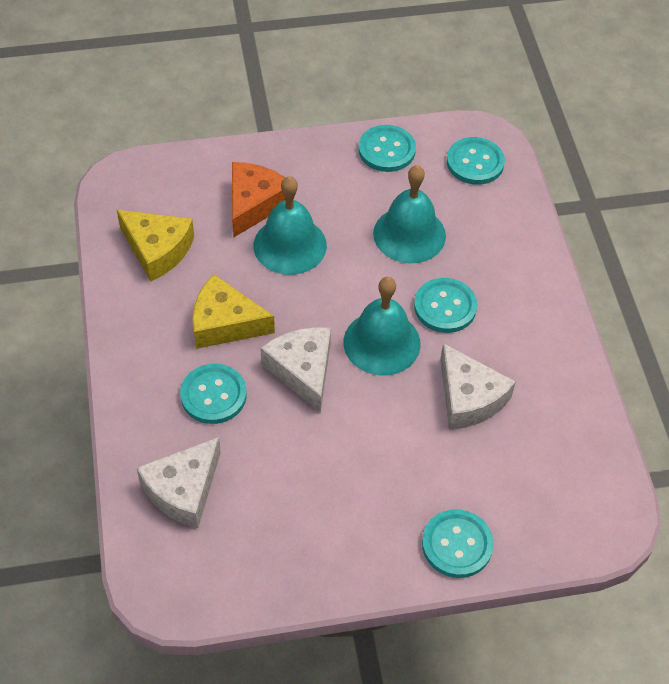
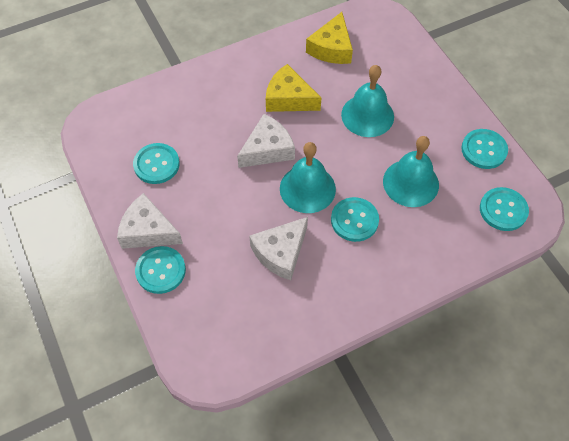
camera: 75 degrees right, 5 degrees up
(183, 490) = (160, 113): white cheese -> white cheese (148, 231)
(213, 395) = (232, 108): turquoise button -> turquoise button (156, 164)
(225, 323) = (289, 98): yellow cheese -> yellow cheese turned 60 degrees counterclockwise
(254, 204) = (393, 86): orange cheese -> none

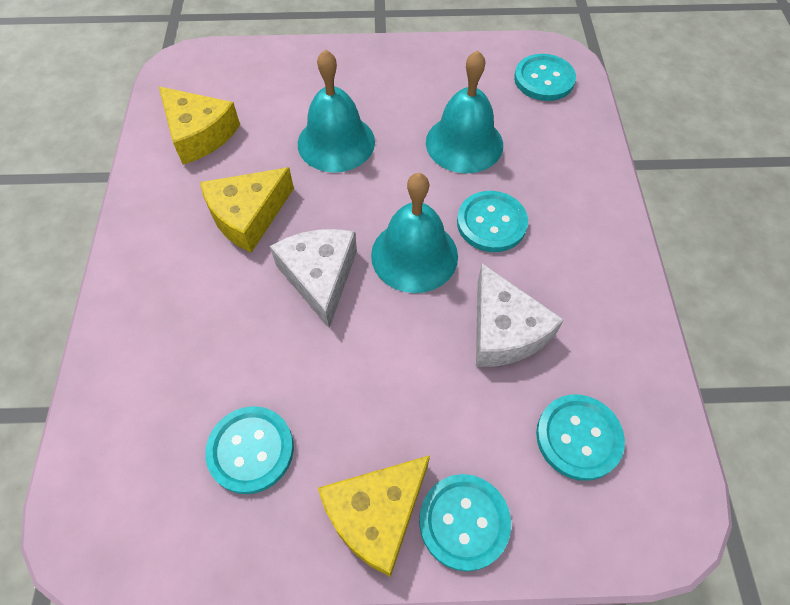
camera: 65 degrees left, 0 degrees up
(148, 231) = (376, 515): white cheese -> yellow cheese
(484, 150) = (454, 60): turquoise button -> turquoise button (578, 437)

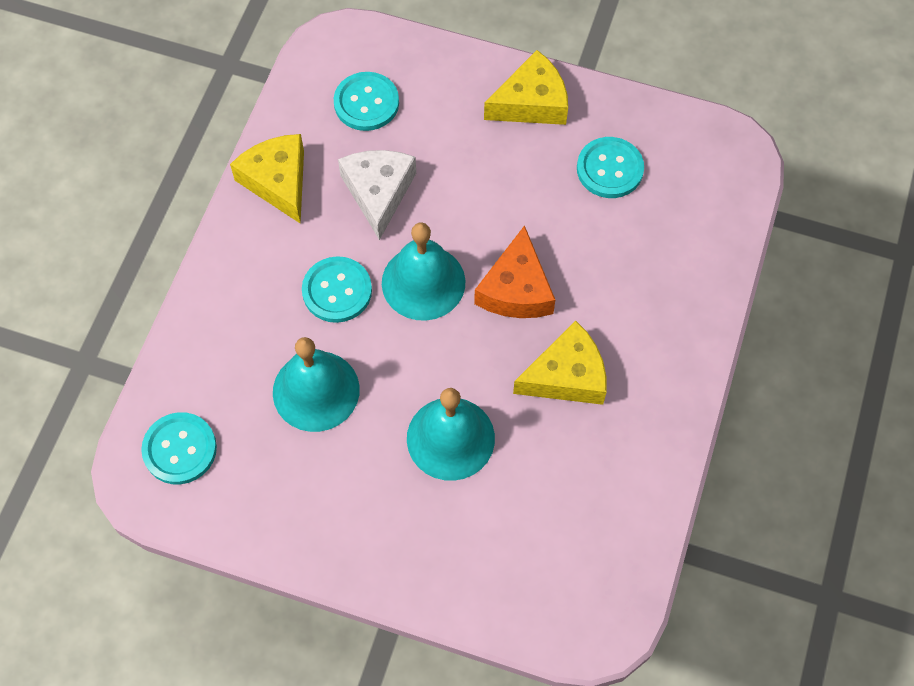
camera: 160 degrees left, 5 degrees up
(199, 134) = (597, 502): yellow cheese -> yellow cheese (278, 181)
(319, 277) = (516, 289): white cheese -> orange cheese
(464, 522) = (473, 80): turquoise button -> none

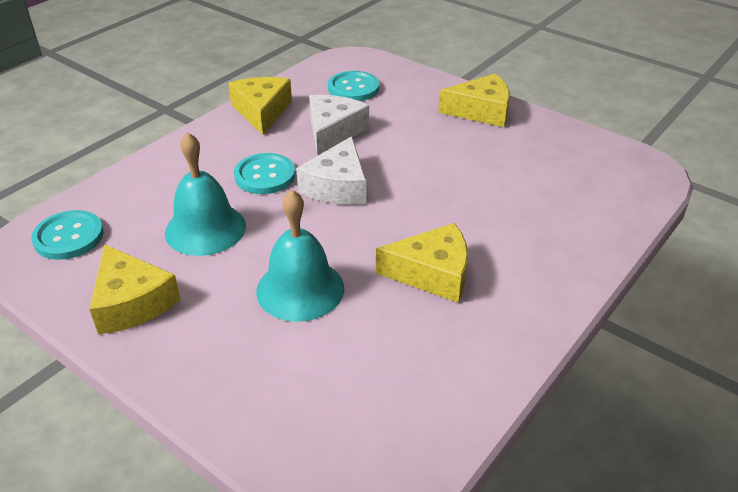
camera: 20 degrees right, 25 degrees down
(298, 509) = (132, 302): none -> yellow cheese
(423, 282) = (338, 186): turquoise bell -> white cheese
(516, 289) = (415, 208): orange cheese -> none
(609, 169) = (530, 157): turquoise button -> none

